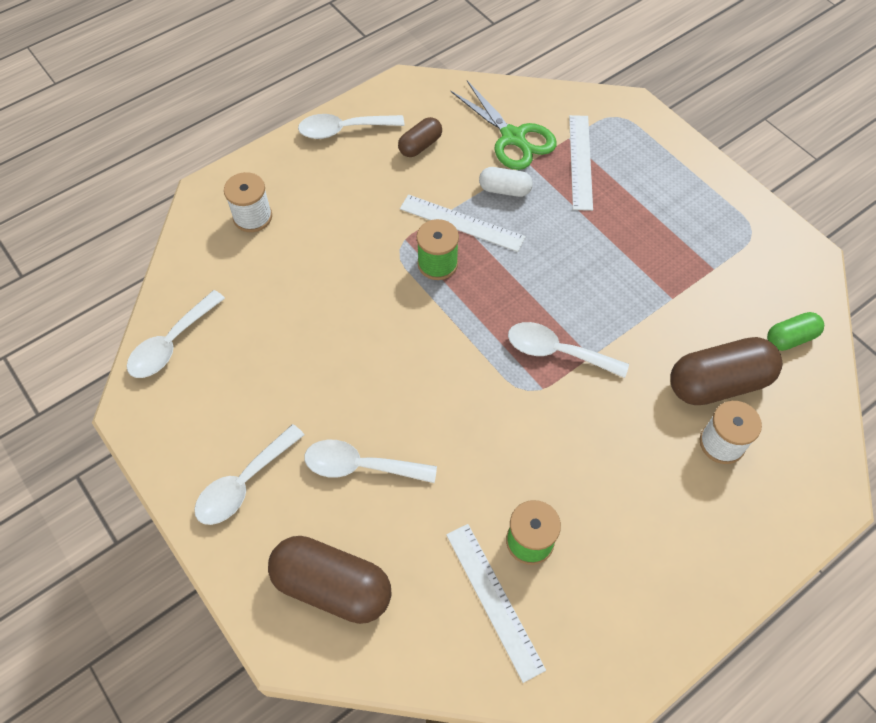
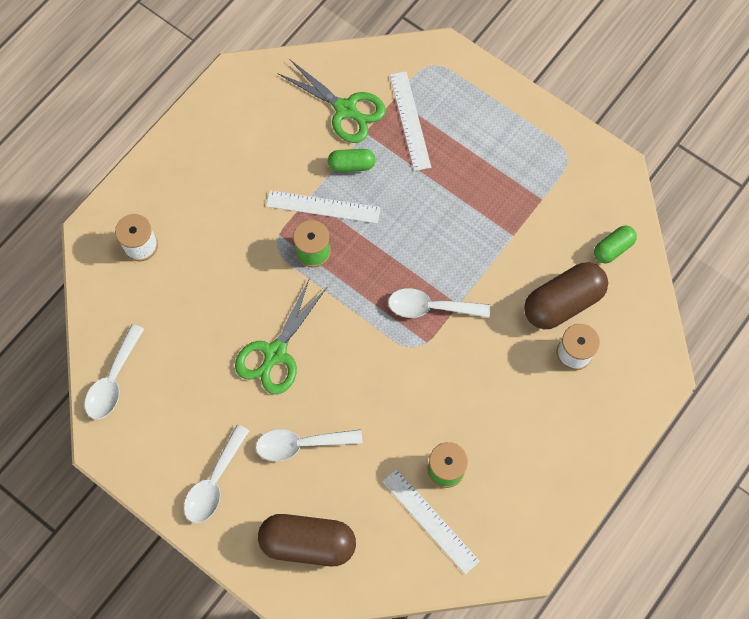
camera: 15 degrees left, 10 degrees up
(344, 130) = (193, 137): white spoon -> none
(362, 359) = (275, 354): none -> green scissors
(420, 145) = (266, 137): brown capsule -> none
(505, 190) = (351, 165): white capsule -> green capsule

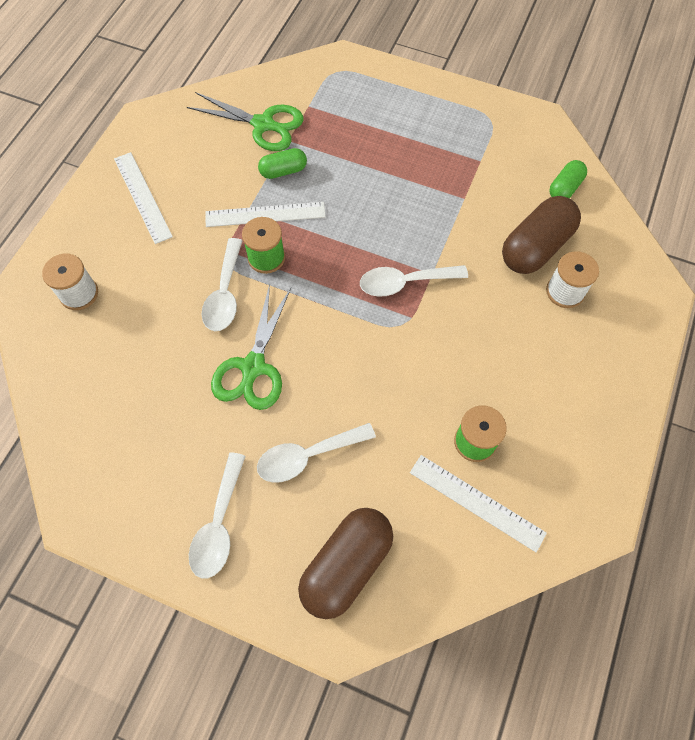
camera: 15 degrees left, 5 degrees down
(113, 380) = (75, 440): white spoon -> white spoon (225, 294)
(308, 543) = (346, 565): brown capsule -> brown capsule turned 45 degrees counterclockwise
(410, 120) = (329, 121): white ruler -> white ruler (142, 197)

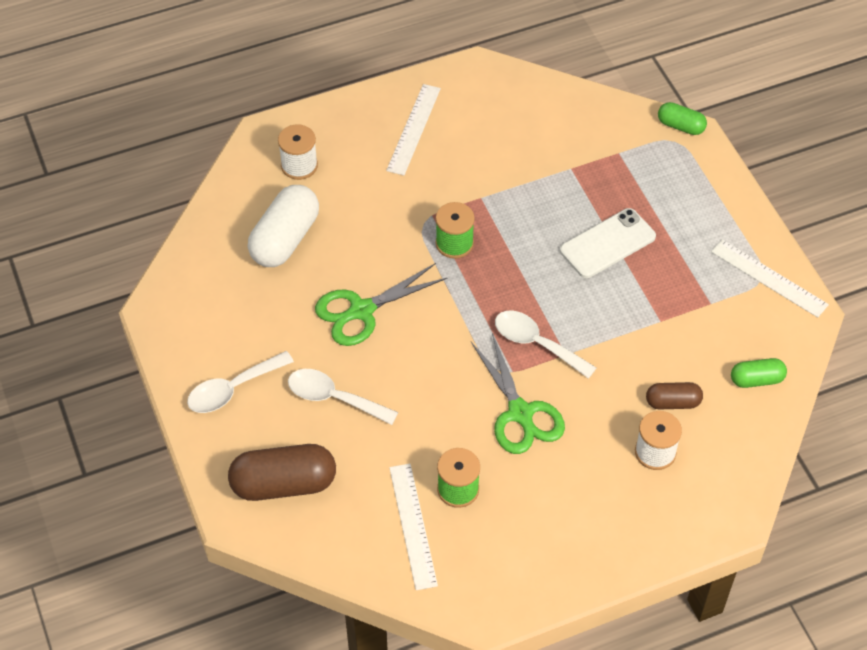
camera: 45 degrees right, 10 degrees down
(129, 361) = (285, 239): none -> white capsule
(225, 294) = (397, 245): white spoon -> none
(264, 125) = (565, 141): green scissors -> green scissors (521, 414)
(265, 214) = (489, 211): white ruler -> white ruler (769, 278)
(283, 171) = (539, 189): green capsule -> green capsule (680, 126)
(371, 173) = (607, 244): none -> white phone
(535, 247) = (672, 402): brown capsule -> brown capsule, size x0.55

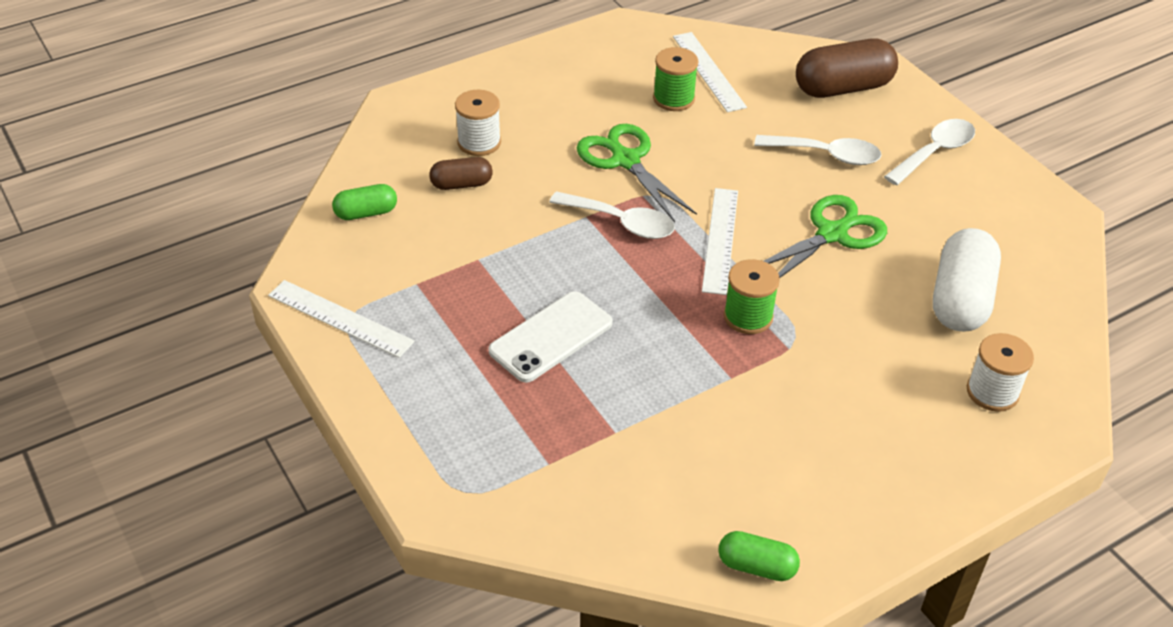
camera: 170 degrees right, 10 degrees down
(414, 129) = (857, 464): white ruler -> white ruler (720, 240)
(680, 126) = (456, 517): green capsule -> green capsule (756, 566)

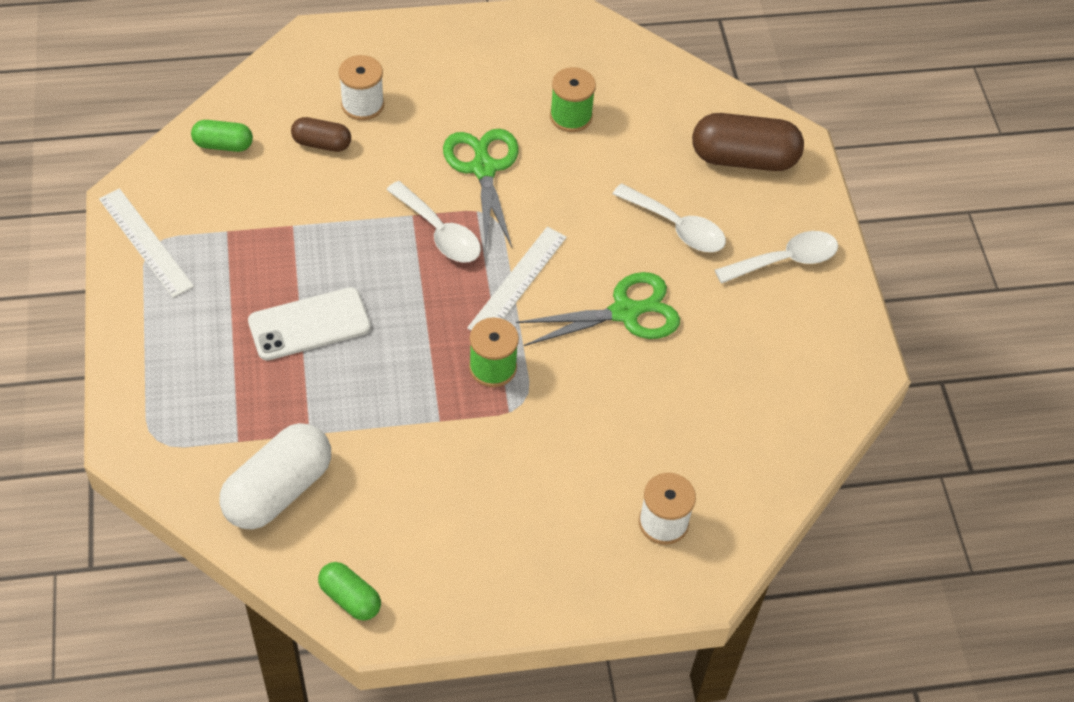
camera: 20 degrees right, 10 degrees up
(708, 71) = (624, 96): white ruler -> none
(960, 299) = (699, 422): white capsule -> white capsule (278, 490)

